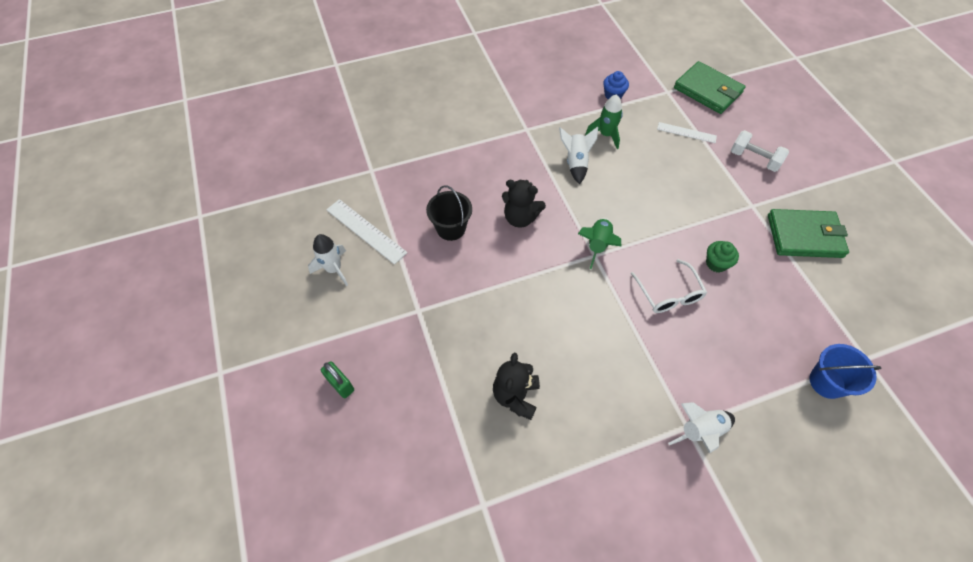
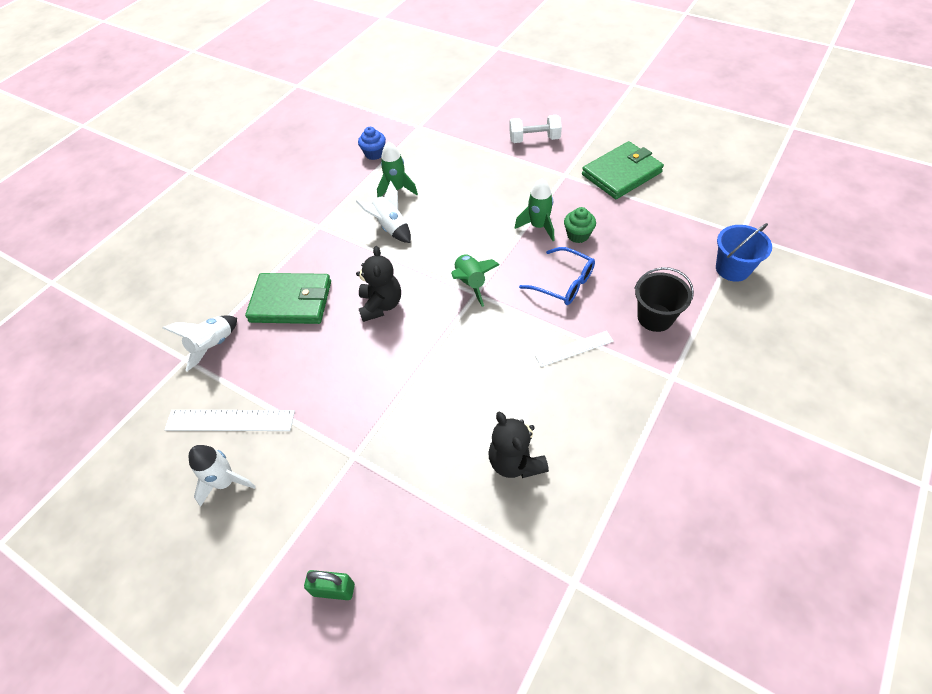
camera: 35 degrees left, 5 degrees down
(451, 228) = (320, 358): black bucket -> black bucket (655, 317)
(520, 218) = (381, 305): black teddy bear -> black teddy bear turned 75 degrees counterclockwise
(669, 294) = (564, 283): white glasses -> blue glasses
(686, 132) = (463, 149): white ruler -> white ruler (574, 348)
(690, 235) = (538, 226): none -> green rocket
(700, 431) = (684, 373): white rocket -> white rocket (213, 345)
(708, 90) = (451, 108): green wallet -> green wallet (291, 301)

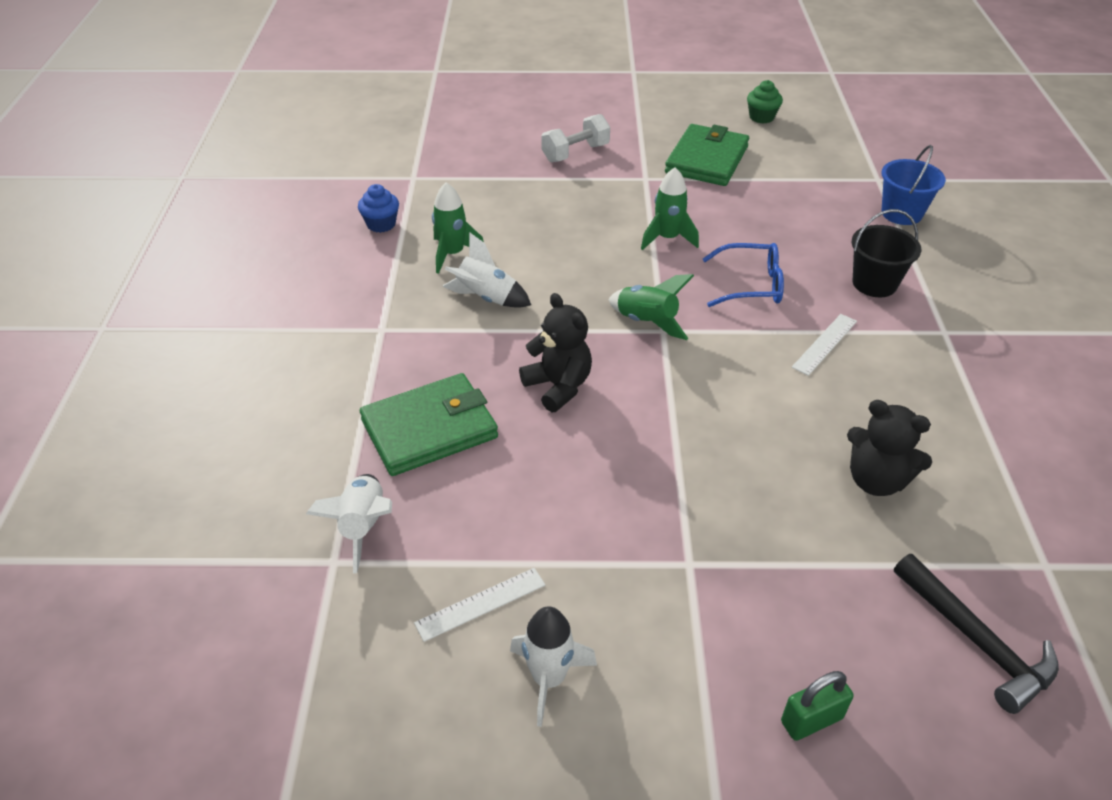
camera: 35 degrees left, 10 degrees down
(230, 420) = (481, 604): white ruler -> white ruler, size x0.65
(476, 604) = (977, 641): none -> black hammer
(578, 235) = (719, 233): green cupcake -> green cupcake (761, 117)

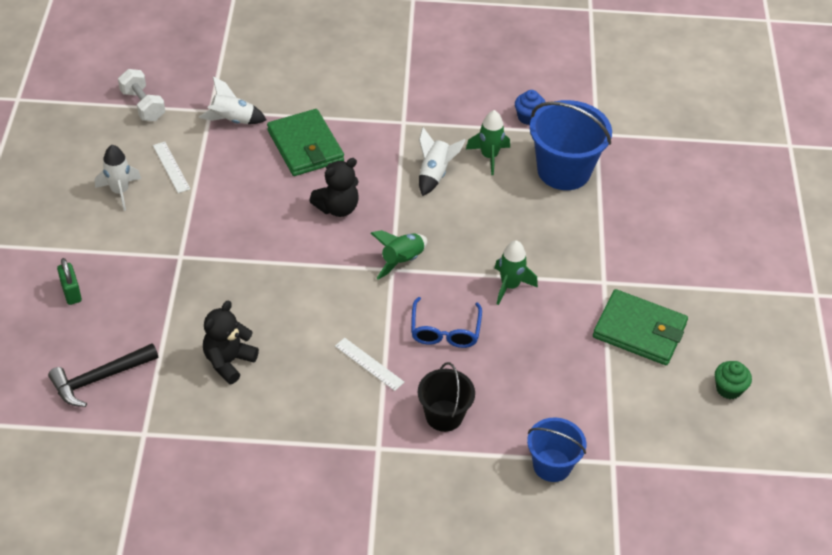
camera: 90 degrees right, 5 degrees up
(476, 200) = (563, 171): none -> blue bucket
(575, 153) = (643, 237): white dumbbell -> white dumbbell (143, 105)

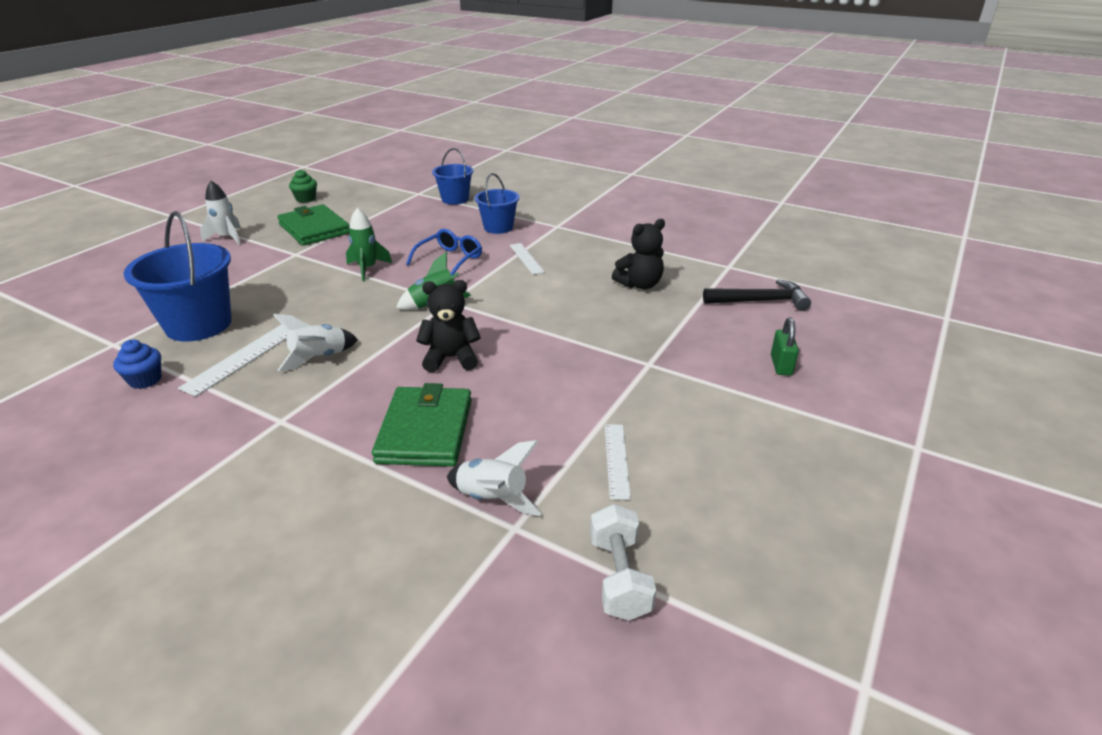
camera: 150 degrees left, 15 degrees down
(120, 191) = (699, 450): white rocket -> white rocket (227, 238)
(444, 416) = (498, 227): black bucket -> blue bucket
(489, 156) = (244, 356): green rocket -> white ruler

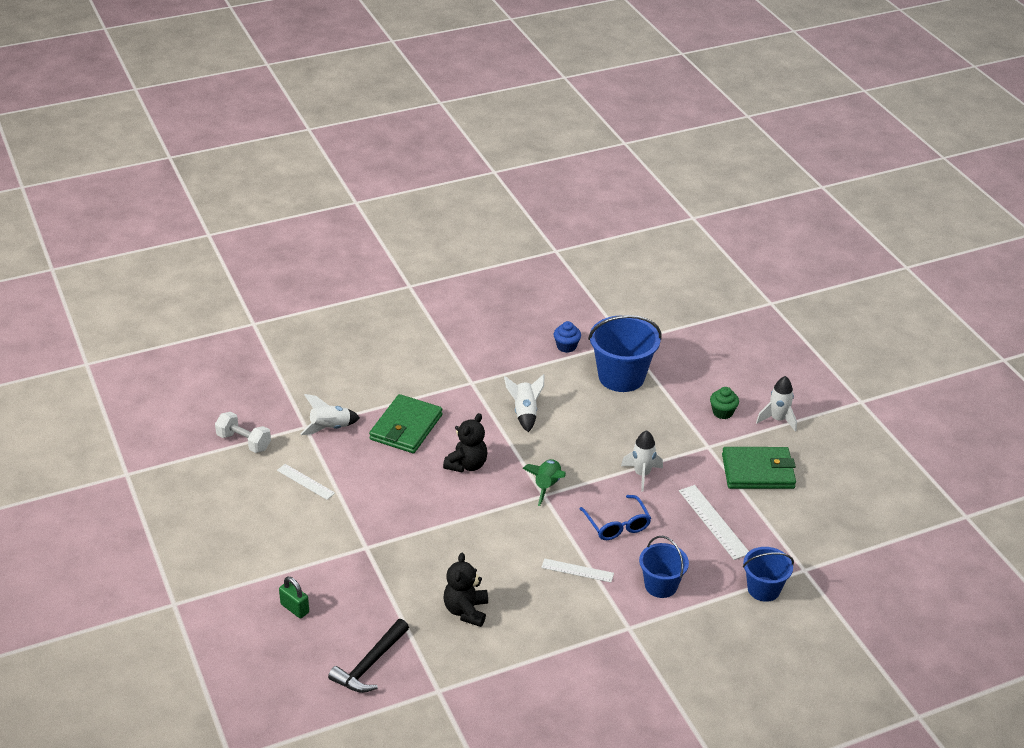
camera: 125 degrees right, 5 degrees up
(244, 356) = (557, 386): white ruler -> white ruler (713, 522)
(306, 199) = (847, 488): green cupcake -> green cupcake (722, 412)
(367, 269) = (642, 474): green rocket -> white rocket
(425, 430) = (406, 427): green wallet -> green wallet turned 75 degrees clockwise

